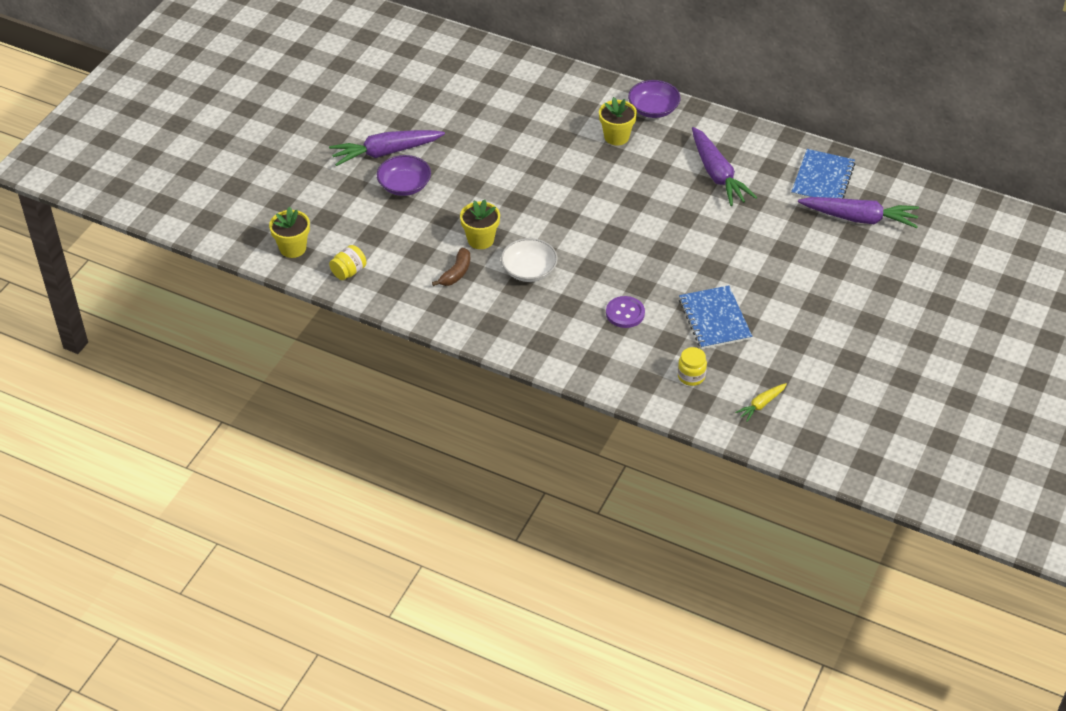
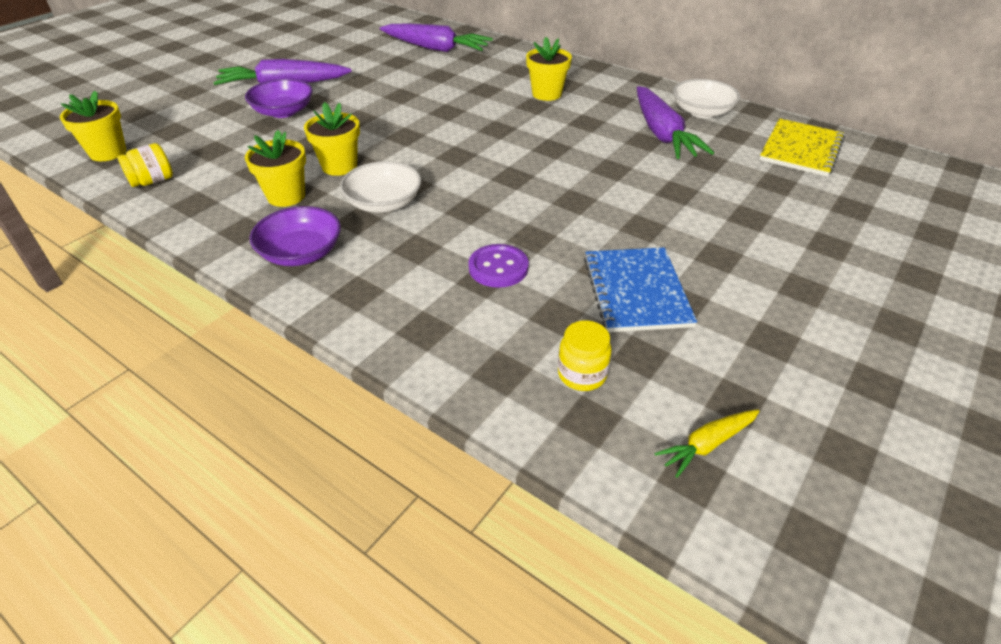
camera: 10 degrees right, 5 degrees down
(456, 273) = (286, 196): brown banana -> yellow flower pot
(653, 109) = (595, 77): purple bowl -> purple bowl (301, 253)
(747, 144) = (702, 112): none -> white bowl
(823, 179) = (801, 149): blue notebook -> yellow notebook
(859, 218) = (858, 192): purple carrot -> purple carrot (435, 48)

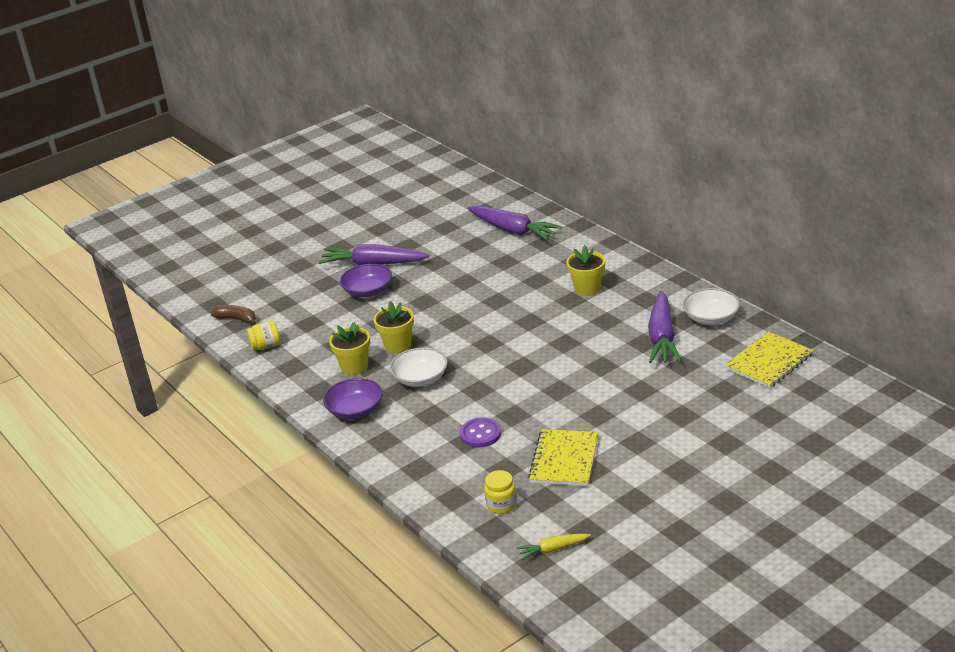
camera: 20 degrees right, 10 degrees down
(108, 152) = (237, 319): yellow flower pot -> brown banana
(636, 291) = (564, 459): blue notebook -> yellow notebook

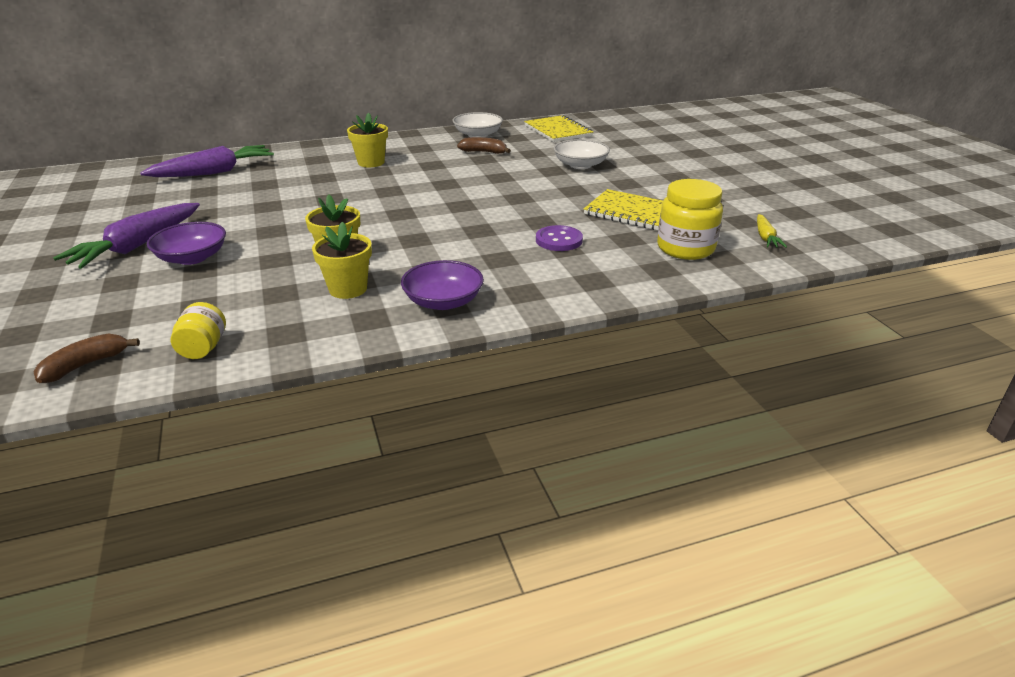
camera: 75 degrees left, 0 degrees up
(420, 378) = (423, 254): white bowl -> white bowl (580, 165)
(501, 505) = (685, 248): yellow jar -> yellow jar, size x1.73
(662, 337) = (484, 152): purple carrot -> brown banana

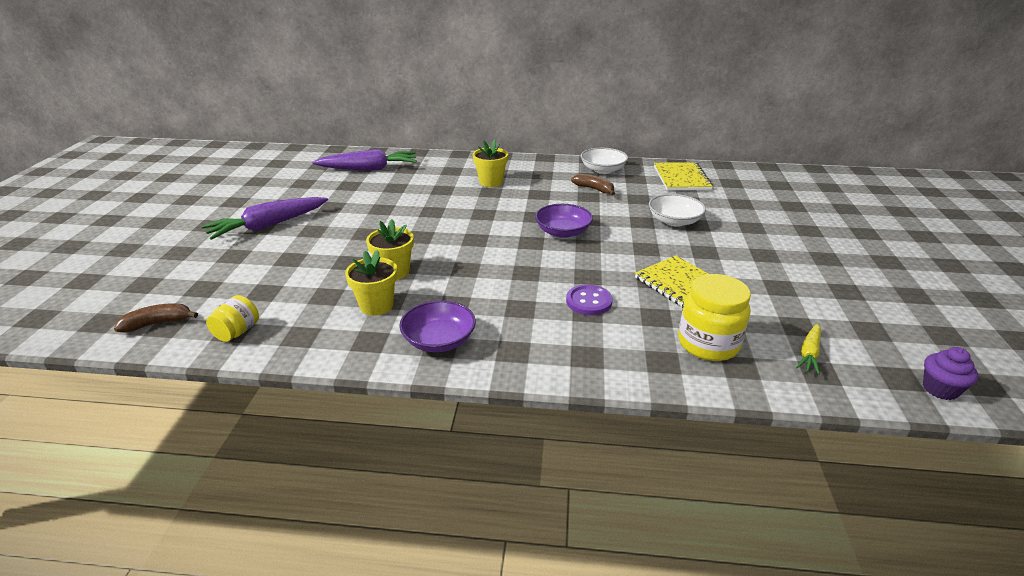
camera: 25 degrees right, 0 degrees up
(192, 257) = (294, 245): purple bowl -> purple bowl (563, 232)
(869, 239) = (940, 389): none -> purple cupcake

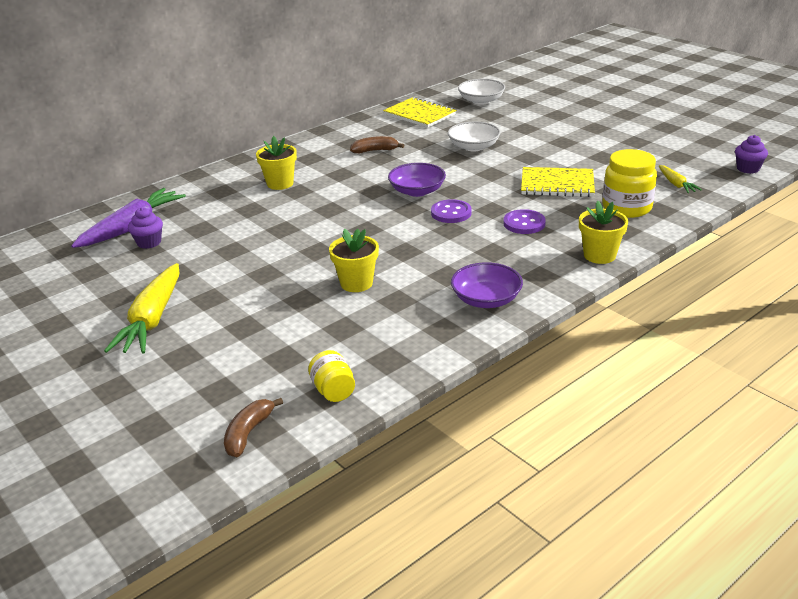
camera: 45 degrees left, 0 degrees up
(268, 226) = (152, 319): purple carrot -> yellow carrot
(357, 182) = (149, 242): none -> purple cupcake
(376, 306) = (397, 309): yellow flower pot -> yellow flower pot (599, 255)
(552, 261) = (451, 213): none -> purple button
(603, 170) = (350, 133): white bowl -> white bowl (481, 101)

